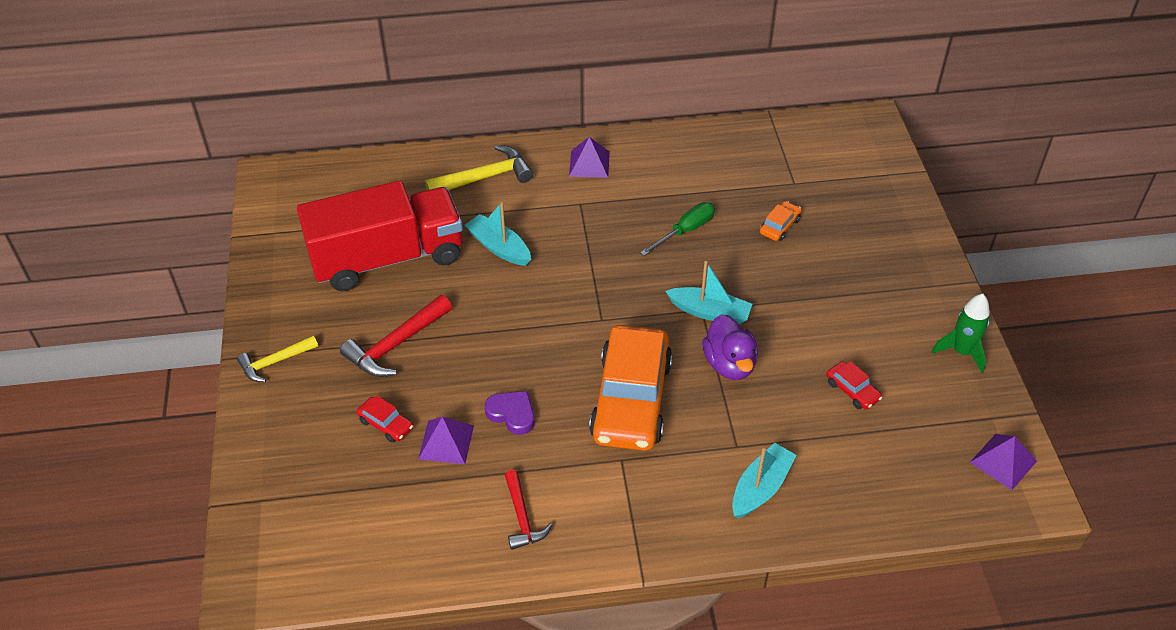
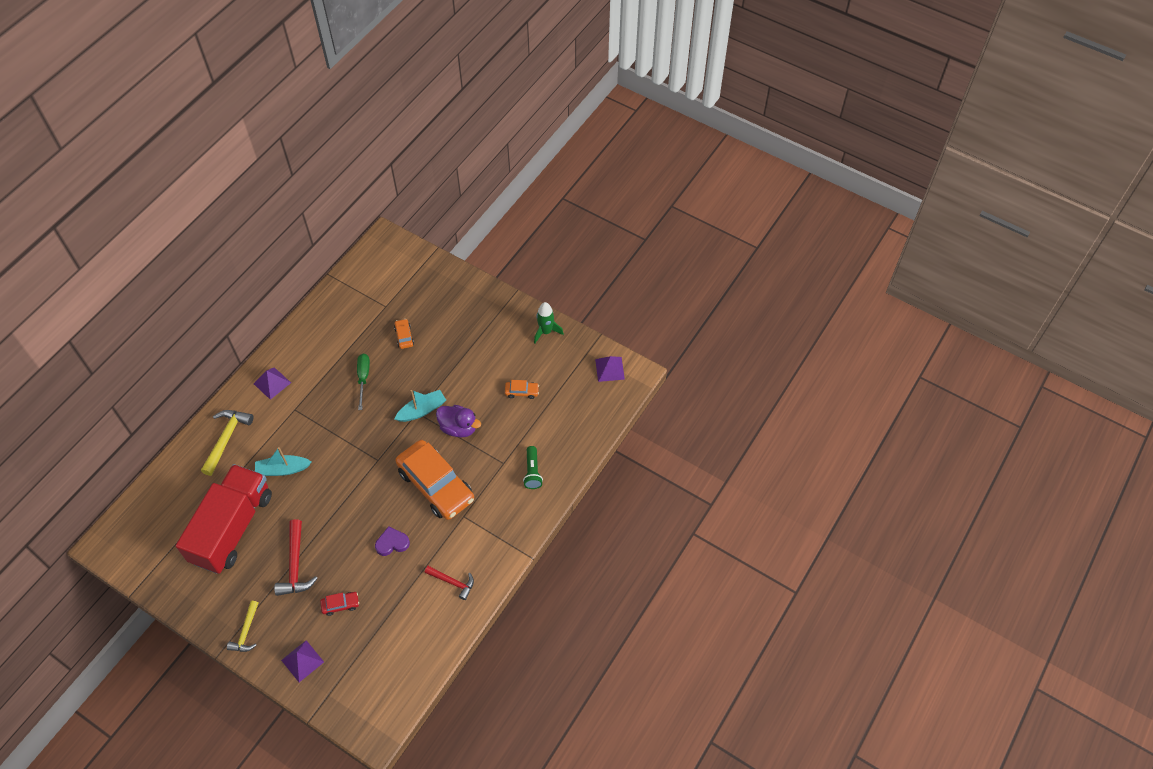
camera: 50 degrees left, 10 degrees up
(446, 442) = (379, 585): purple pyramid -> purple pyramid (302, 661)
(760, 488) = (532, 472): turquoise boat -> green flashlight
(852, 390) = (522, 392): red car -> orange car

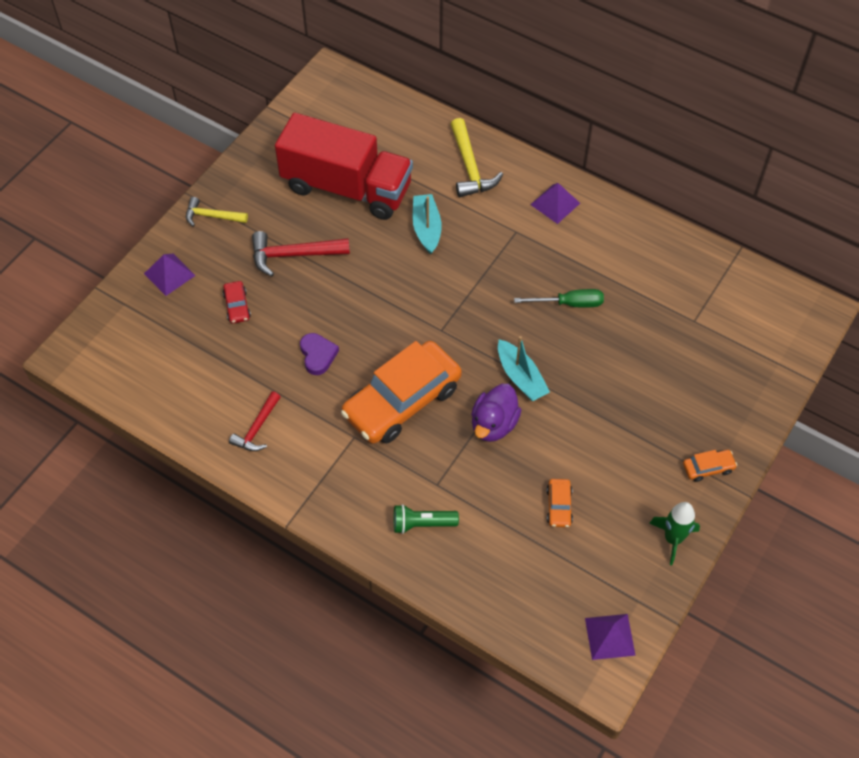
camera: 90 degrees right, 0 degrees up
(226, 439) = (470, 167): yellow hammer -> yellow hammer turned 60 degrees clockwise
(404, 336) = (644, 347): orange car -> orange car (708, 468)

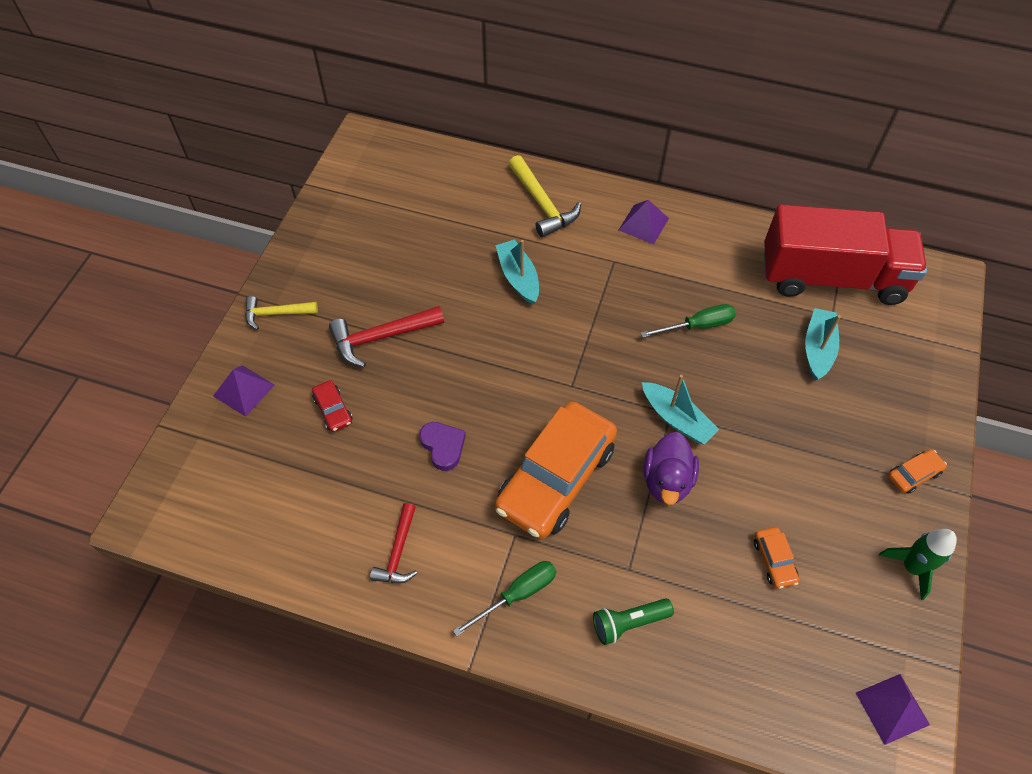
camera: 15 degrees left, 0 degrees up
(341, 482) = (517, 594): none -> green screwdriver
(347, 188) = (418, 252): red truck -> red truck (832, 278)
(668, 346) = (818, 349): none -> turquoise boat

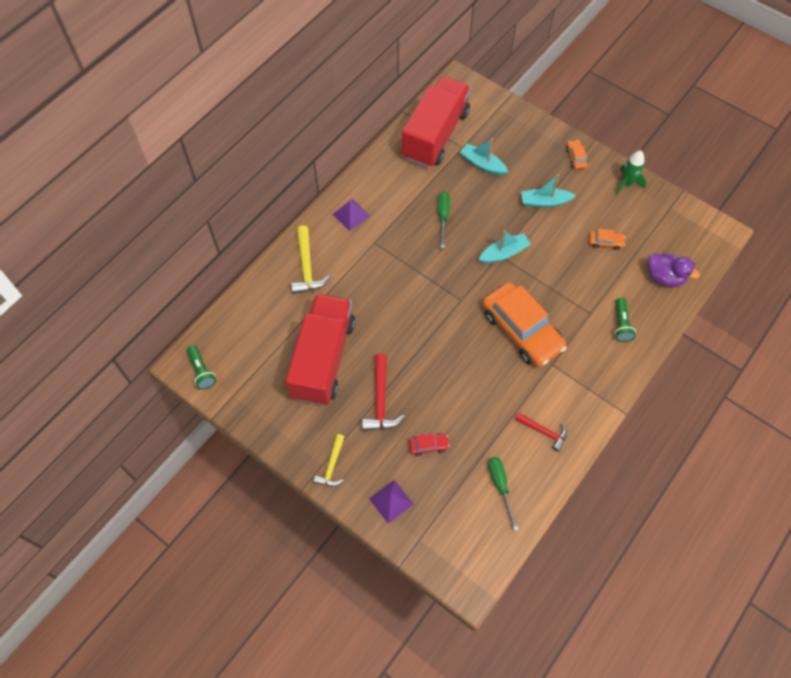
camera: 70 degrees left, 5 degrees up
(361, 155) = (201, 371): none -> green flashlight
(419, 260) = (323, 359): none -> red truck
(443, 446) = (479, 386): purple heart -> none
(517, 594) = (589, 374): green screwdriver -> green screwdriver (500, 486)
(518, 277) = (364, 302): turquoise boat -> turquoise boat (544, 202)
(542, 204) = (307, 267): yellow hammer -> yellow hammer turned 90 degrees clockwise
(667, 481) = (542, 273): purple duck -> purple duck (664, 277)
(892, 708) = (695, 226): purple pyramid -> none

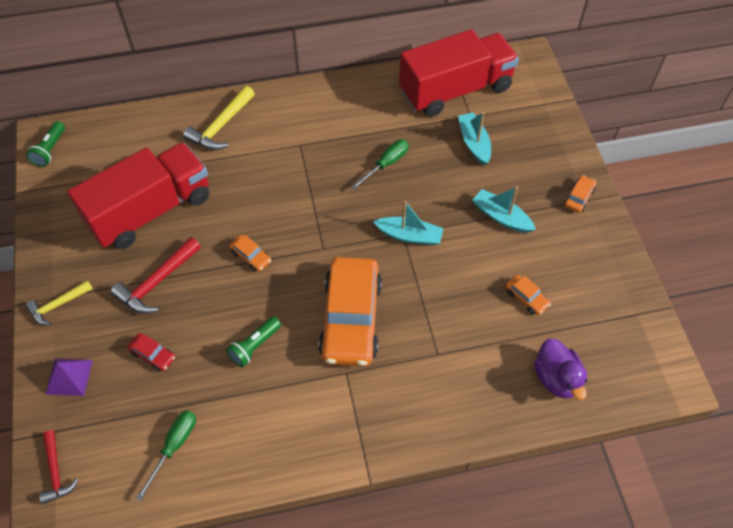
camera: 40 degrees right, 5 degrees down
(351, 215) = (305, 108): purple pyramid -> none
(422, 339) = (251, 256): none -> orange car
(544, 432) = (269, 430): red hammer -> red hammer (56, 471)
(621, 324) = (458, 390): green flashlight -> green flashlight (254, 346)
(627, 183) = (610, 258): green rocket -> none

